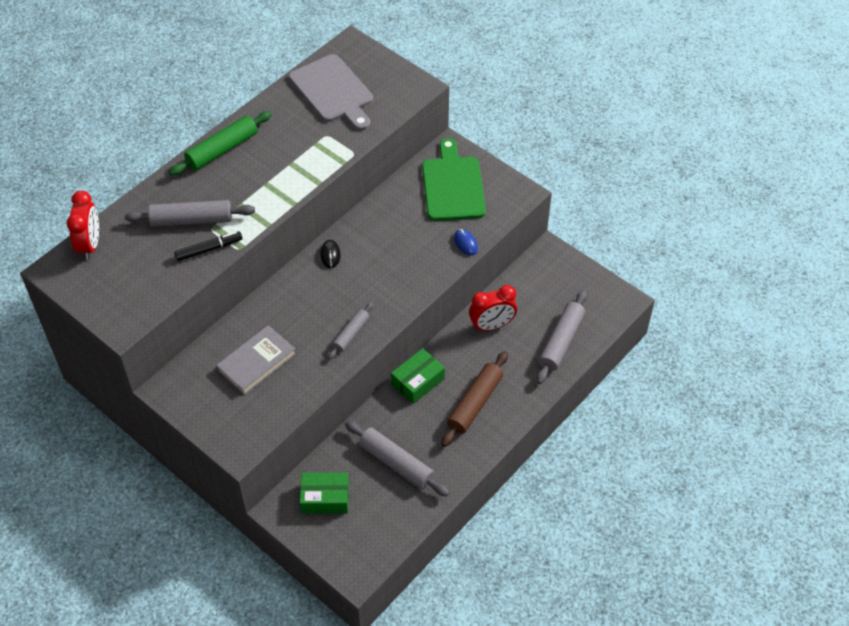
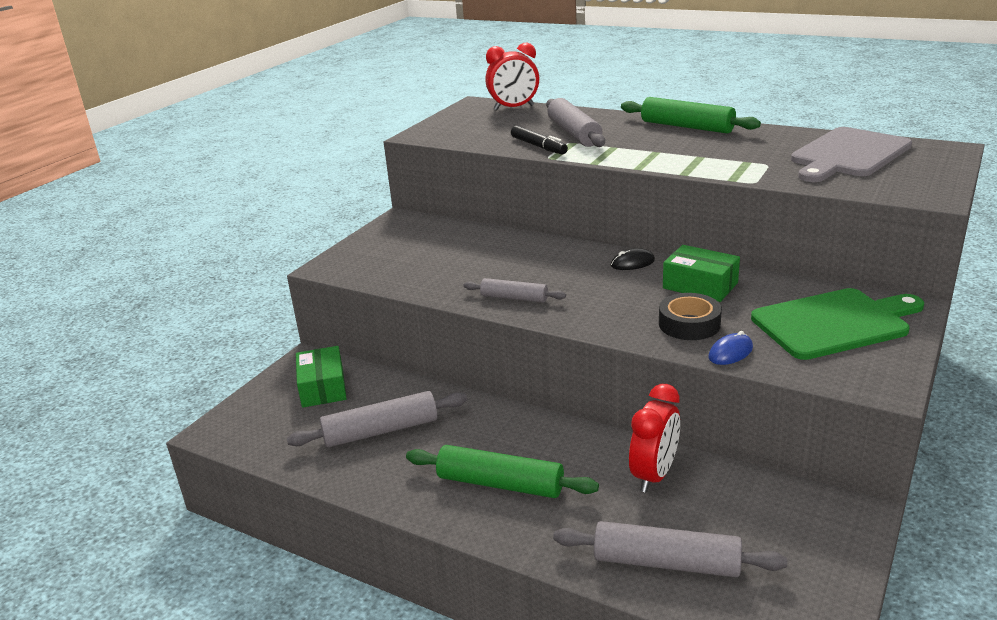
camera: 80 degrees right, 25 degrees down
(256, 362) = (449, 253): grey book -> none
(396, 463) = (381, 431): grey rolling pin -> grey rolling pin turned 45 degrees clockwise
(418, 381) = (519, 424): green box -> green box (700, 285)
(426, 251) = (689, 324): none -> black tape
(475, 403) = (500, 484): brown rolling pin -> green rolling pin
(492, 326) = (654, 475): red clock -> red clock turned 120 degrees counterclockwise

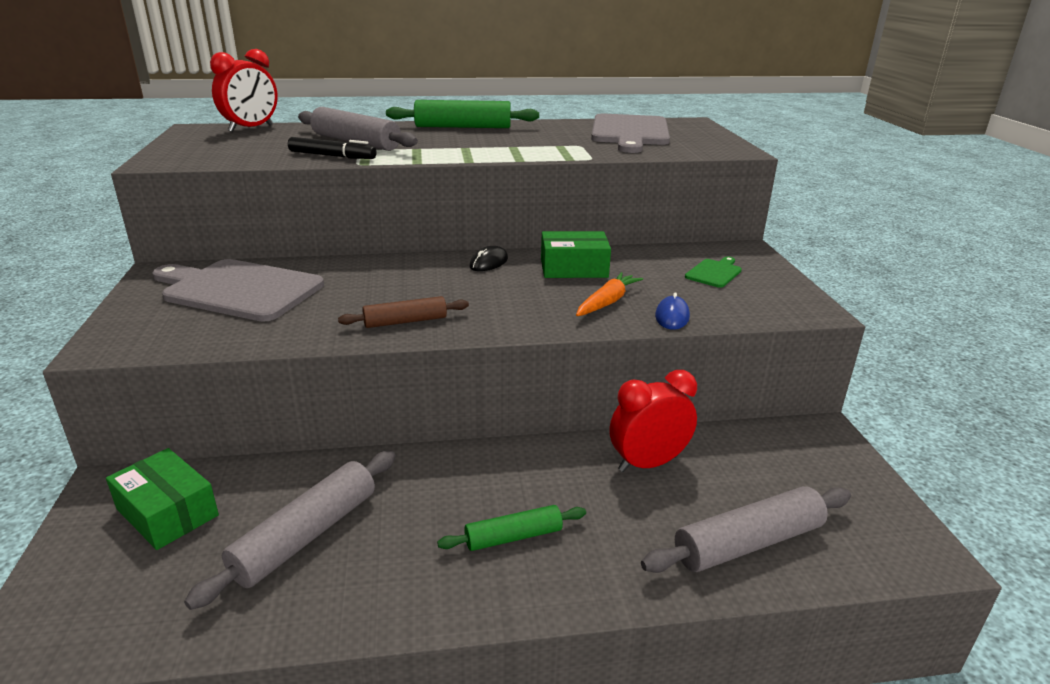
camera: 40 degrees left, 0 degrees up
(433, 244) = (239, 290): none -> grey cutting board
(500, 484) = (513, 537): green rolling pin -> green rolling pin, size x0.61
(514, 298) = (405, 321): grey rolling pin -> brown rolling pin
(654, 475) = (648, 463): red clock -> red clock turned 105 degrees counterclockwise
(689, 324) = (607, 302): black tape -> orange carrot
(834, 323) = (714, 272): green cutting board -> green cutting board, size x0.46

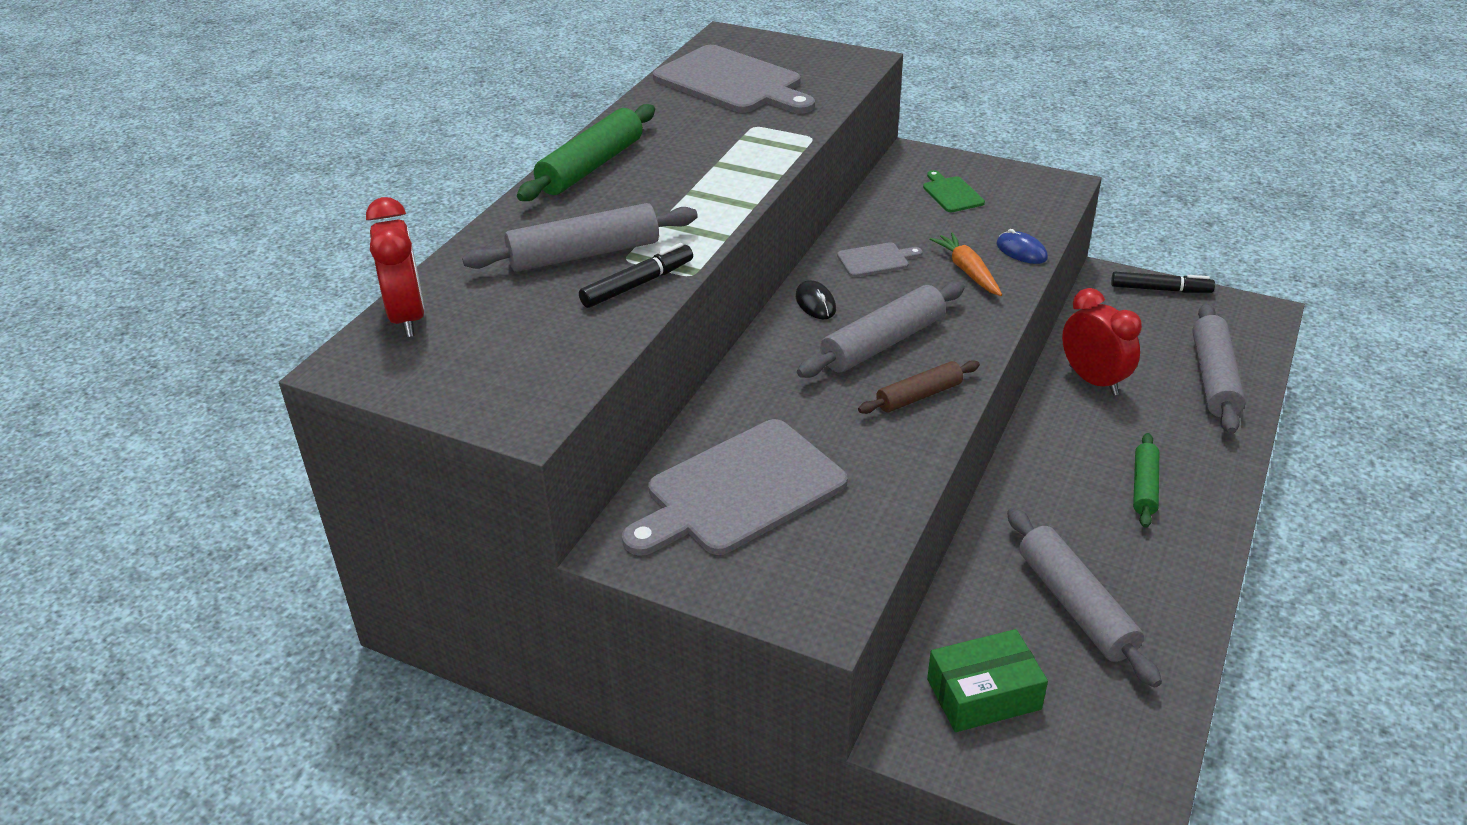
camera: 55 degrees left, 10 degrees up
(405, 321) = (919, 396): brown rolling pin -> brown rolling pin turned 45 degrees clockwise
(463, 294) = (883, 343): none -> grey rolling pin
(574, 268) = (876, 260): green box -> grey cutting board
(648, 463) = (1093, 380): red clock -> red clock turned 135 degrees clockwise
(854, 468) = (1160, 289): none -> black marker

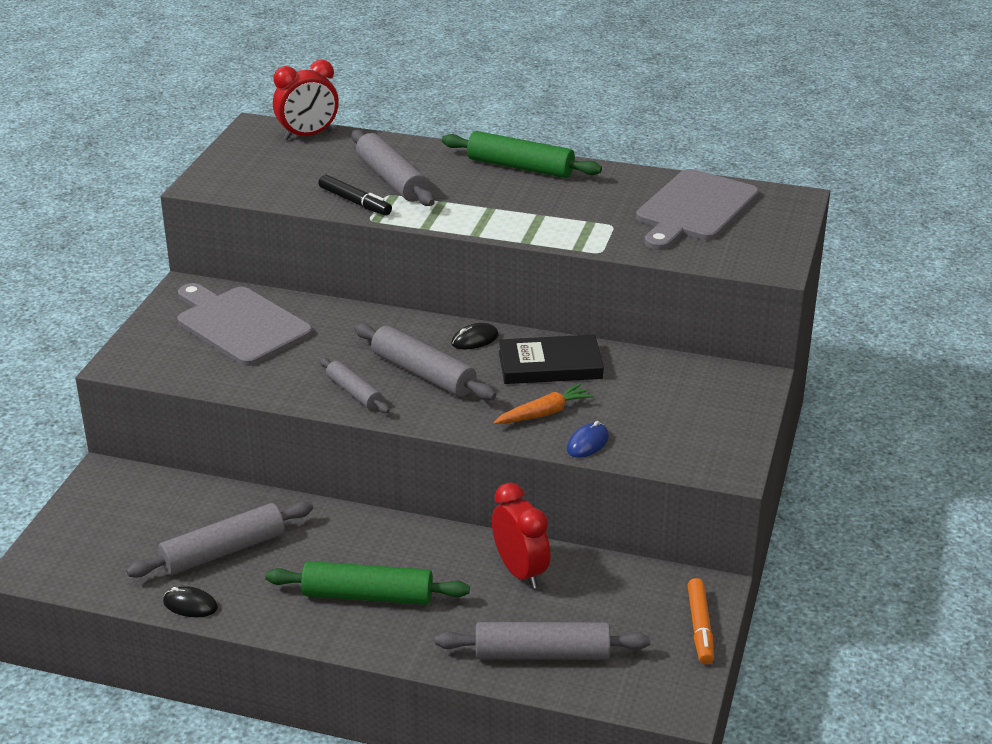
camera: 80 degrees right, 5 degrees down
(876, 260) = (550, 365): grey cutting board -> black book
(919, 396) = (354, 392): brown rolling pin -> grey rolling pin
(951, 193) = (685, 402): green cutting board -> none
(983, 694) = (138, 506): green box -> none
(1093, 380) = (520, 571): red clock -> red clock turned 75 degrees counterclockwise
(1144, 487) = (367, 596): green rolling pin -> green rolling pin, size x1.64
(1160, 289) = (700, 627): black marker -> orange marker
(1181, 636) = (190, 605): none -> black mouse

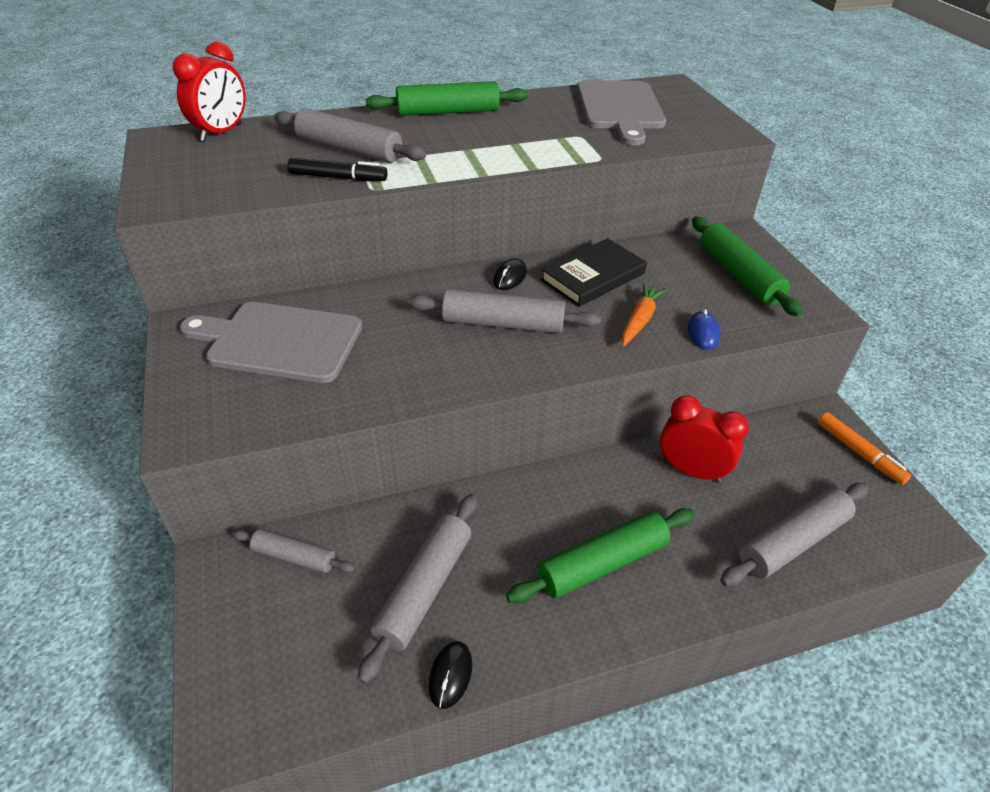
camera: 35 degrees left, 10 degrees up
(190, 605) = (450, 675): black mouse -> black mouse turned 60 degrees counterclockwise
(354, 392) = (463, 367): grey rolling pin -> grey rolling pin (294, 556)
(694, 412) = (739, 275): none -> green rolling pin

